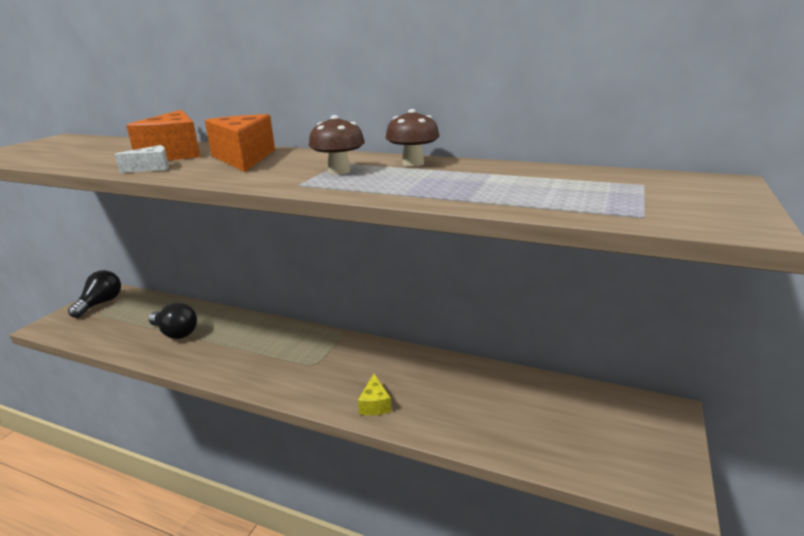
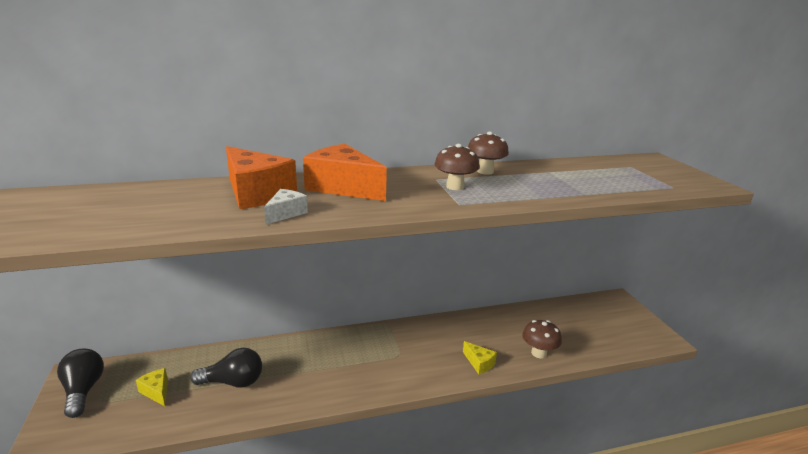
camera: 40 degrees left, 0 degrees up
(130, 320) = (156, 391): none -> yellow cheese
(455, 424) = (539, 353): none -> brown mushroom

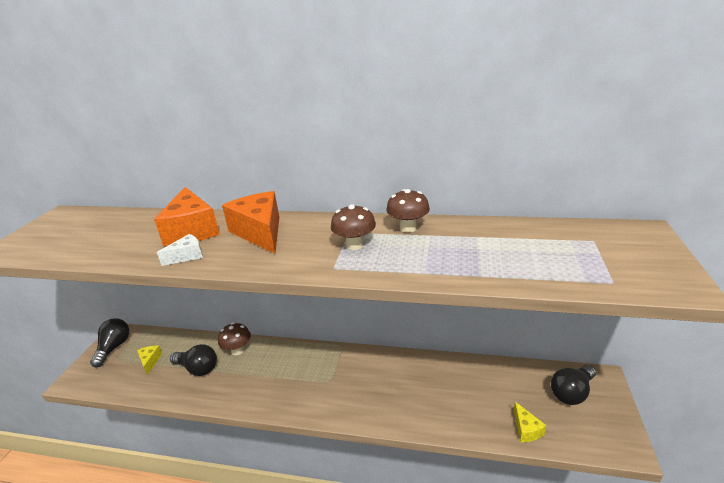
camera: 30 degrees right, 5 degrees up
(479, 363) = (392, 411): yellow cheese -> yellow cheese (526, 429)
(539, 353) = (459, 418): brown mushroom -> brown mushroom (237, 350)
(605, 313) = (572, 392): none -> black light bulb

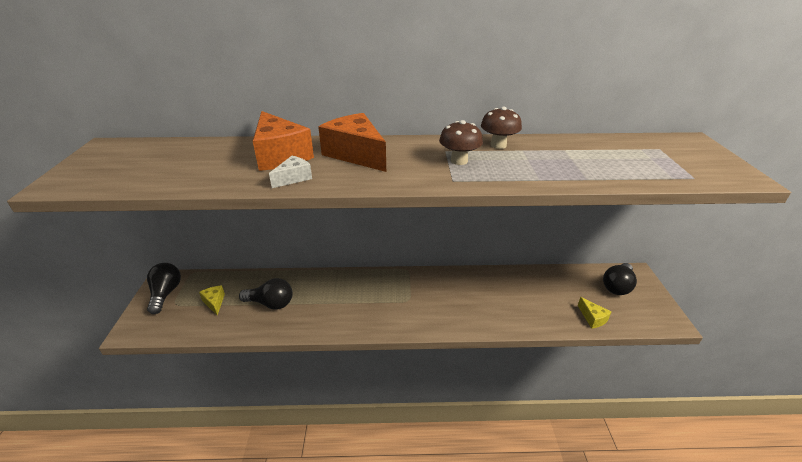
camera: 15 degrees left, 5 degrees up
(237, 350) = (306, 283): brown mushroom -> none

